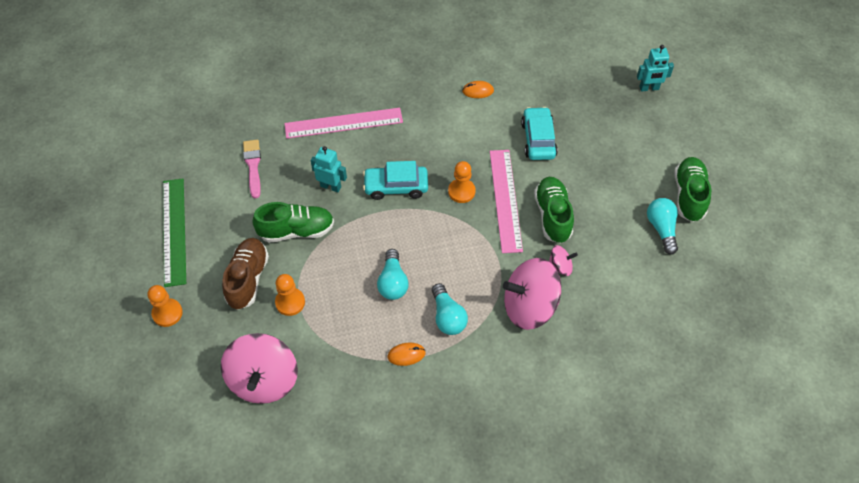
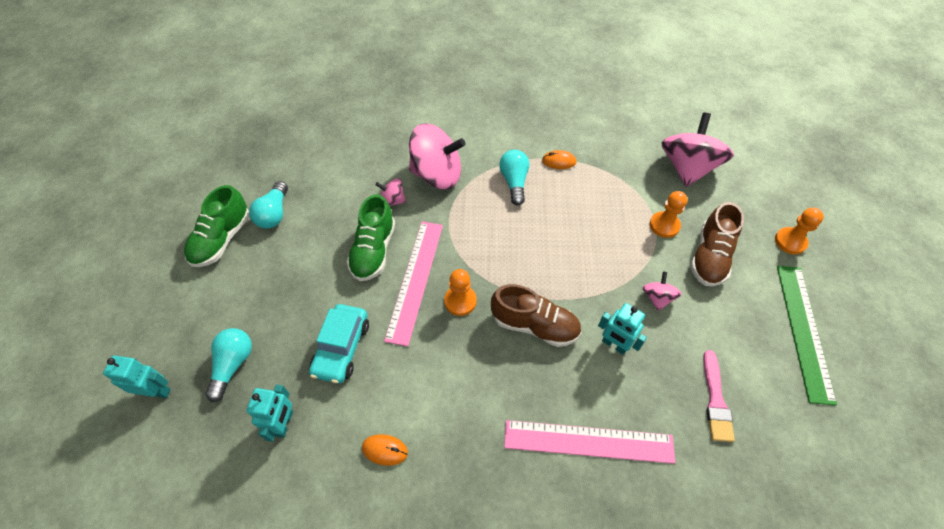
camera: 165 degrees left, 0 degrees up
(296, 231) = (657, 298): green shoe -> pink spinning top
(393, 282) = (559, 222): turquoise light bulb -> turquoise light bulb (233, 365)
(396, 187) = (535, 325): turquoise car -> brown shoe
(551, 90) = (284, 423): none -> turquoise robot

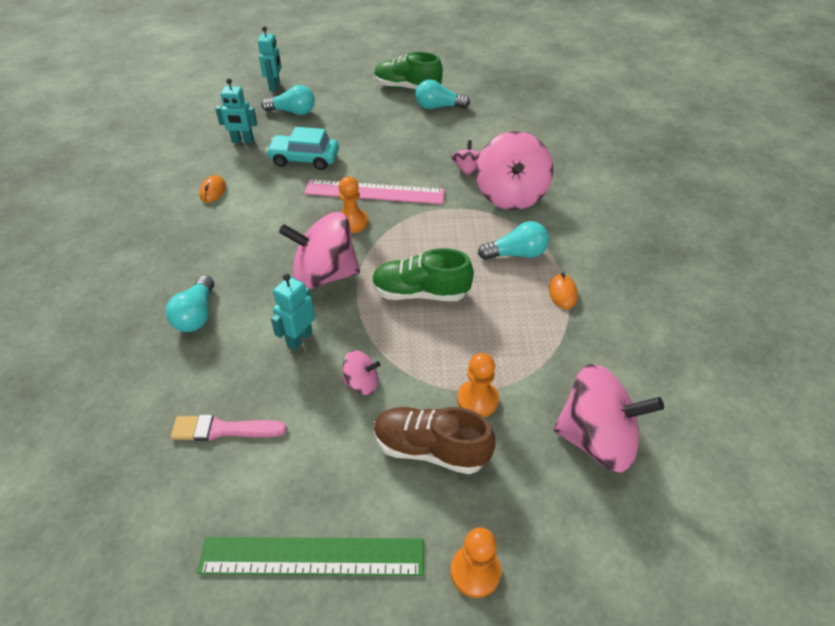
camera: 85 degrees right, 10 degrees down
(374, 251) = (405, 164): green shoe -> green shoe (420, 293)
(535, 325) = (324, 275): brown shoe -> pink spinning top
(588, 441) = (196, 315): pink ruler -> turquoise light bulb

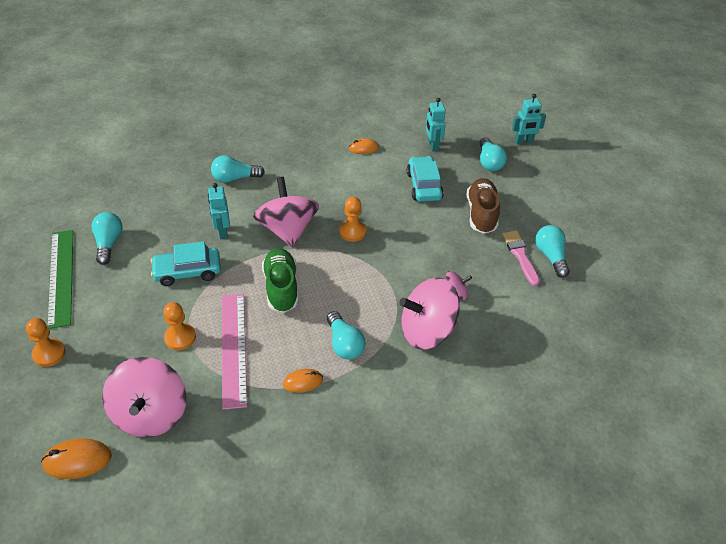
camera: 75 degrees right, 0 degrees up
(223, 430) = (144, 217): pink brush -> pink brush (520, 255)
(262, 482) = (109, 243): none -> turquoise light bulb
(299, 339) = (222, 232): turquoise robot -> turquoise robot turned 120 degrees counterclockwise
(361, 383) = (187, 272): pink spinning top -> turquoise car
(374, 192) = (396, 237): pink ruler -> pink ruler (234, 348)
(407, 88) = (573, 227): green shoe -> none
(430, 449) = (136, 318): brown shoe -> brown shoe (481, 214)
(666, 528) = (77, 460): none -> orange mouse

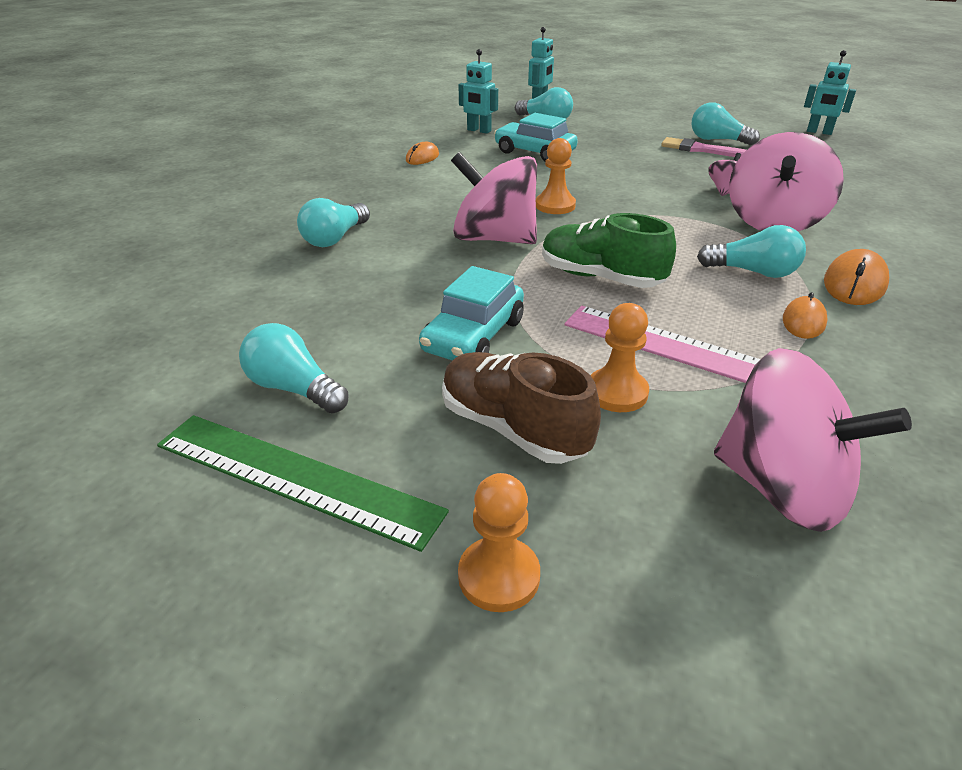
camera: 50 degrees left, 10 degrees down
(77, 460) = (862, 644): orange mouse -> orange mouse (854, 283)
(222, 232) = (428, 281): turquoise robot -> turquoise robot (819, 132)
(481, 214) = (617, 145): brown shoe -> brown shoe (513, 428)

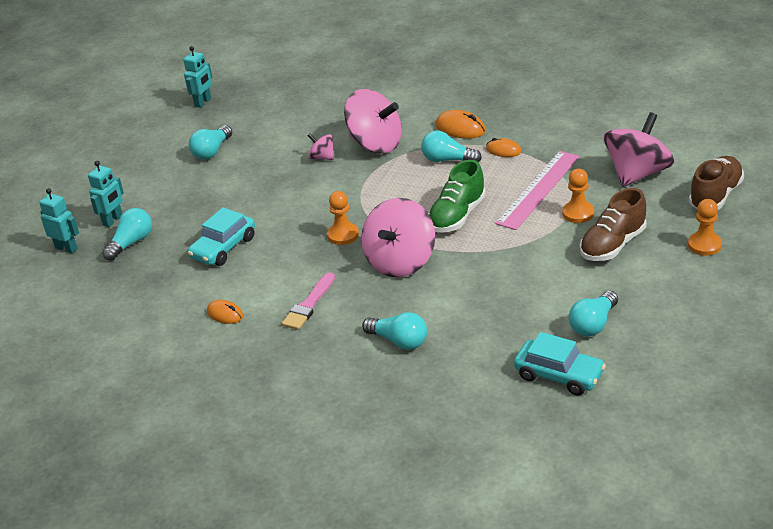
camera: 85 degrees left, 0 degrees up
(295, 478) = (663, 309): green ruler -> none
(474, 336) = (531, 263): turquoise car -> turquoise car (559, 375)
(479, 131) = (154, 284): turquoise robot -> turquoise robot (113, 220)
(701, 150) = (233, 161): pink brush -> pink brush (309, 305)
(719, 633) = (715, 195): none -> brown shoe
(753, 272) = (447, 160): turquoise light bulb -> turquoise light bulb turned 90 degrees counterclockwise

